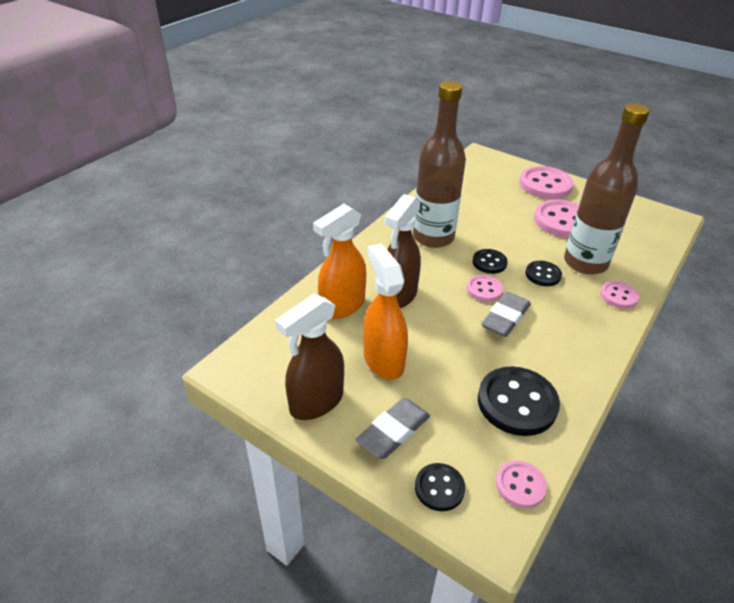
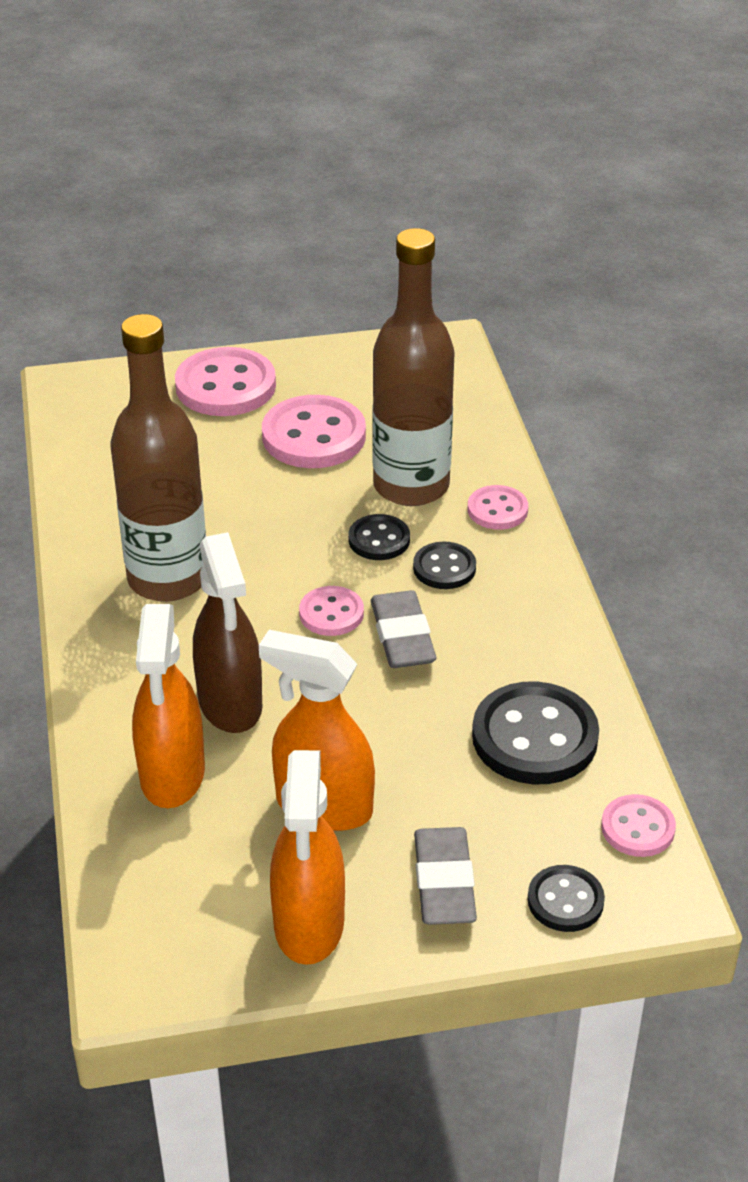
camera: 45 degrees left, 0 degrees up
(316, 402) = (309, 925): brown spray bottle -> orange spray bottle
(489, 262) = (292, 567): black button -> black button (444, 568)

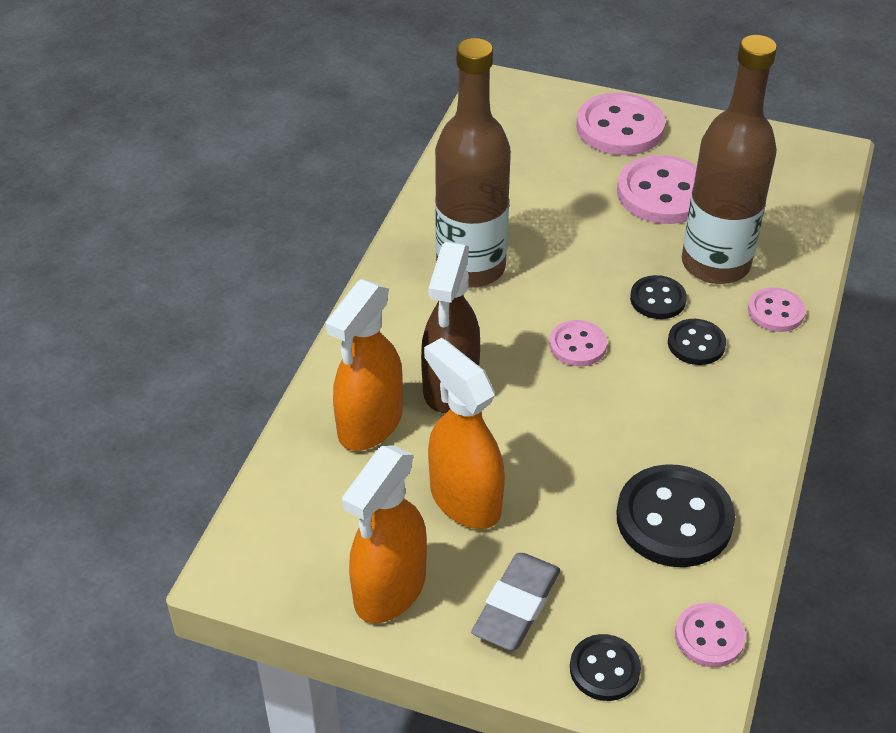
camera: 30 degrees right, 5 degrees up
(402, 636) = (622, 387): grey eraser -> none

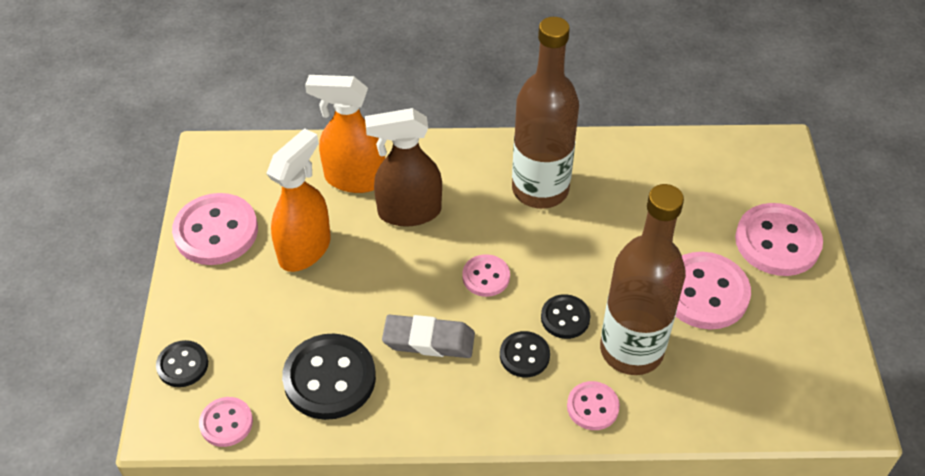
camera: 70 degrees right, 5 degrees up
(389, 590) = (216, 231): orange spray bottle -> pink button
(516, 606) = (222, 302): grey eraser -> grey eraser (429, 340)

